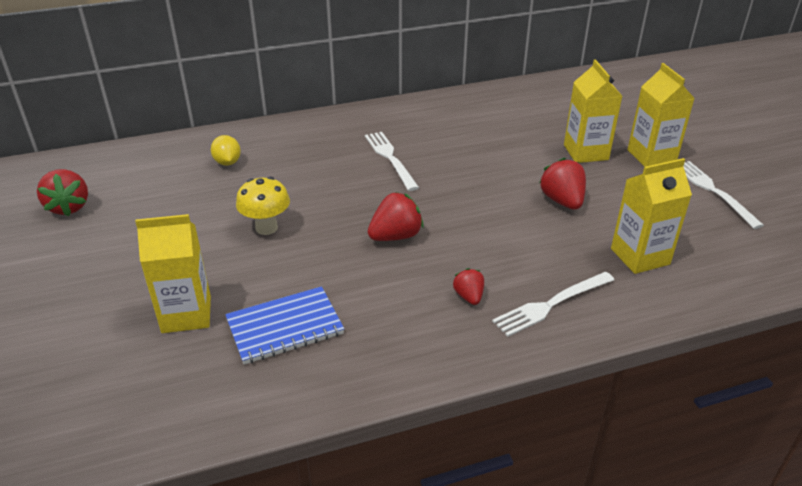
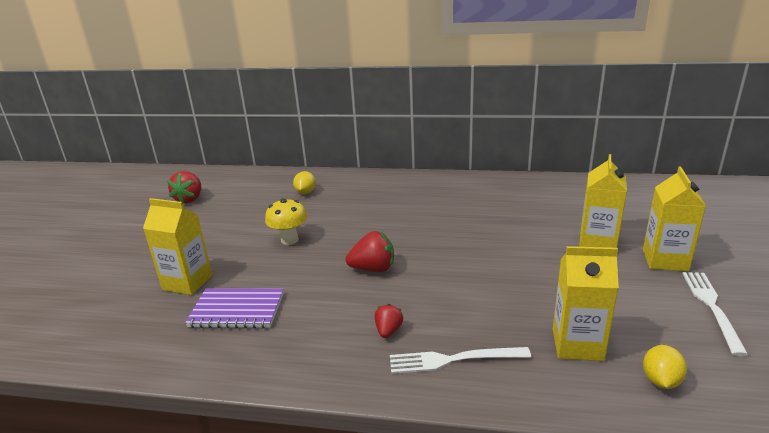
camera: 30 degrees right, 10 degrees down
(285, 327) = (237, 310): blue notebook -> purple notebook
(390, 158) = (420, 212): white fork -> none
(562, 201) = (539, 277): red strawberry -> none
(720, 267) = (660, 381): none -> yellow lemon

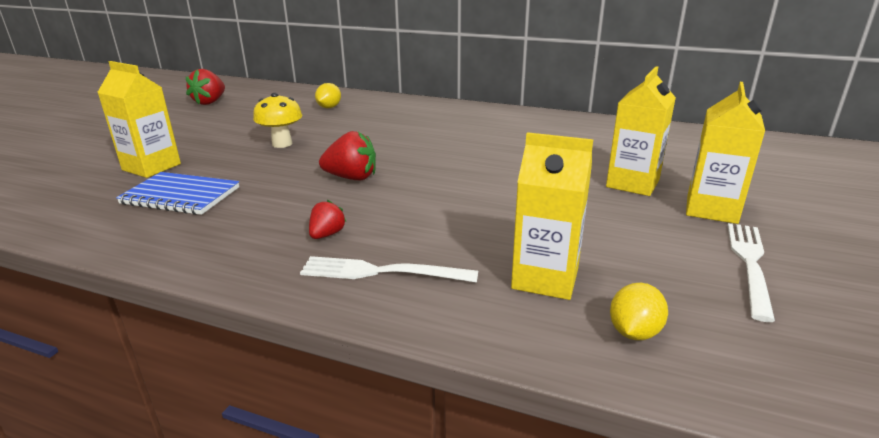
camera: 10 degrees right, 0 degrees up
(237, 310) = (181, 196): purple notebook -> blue notebook

